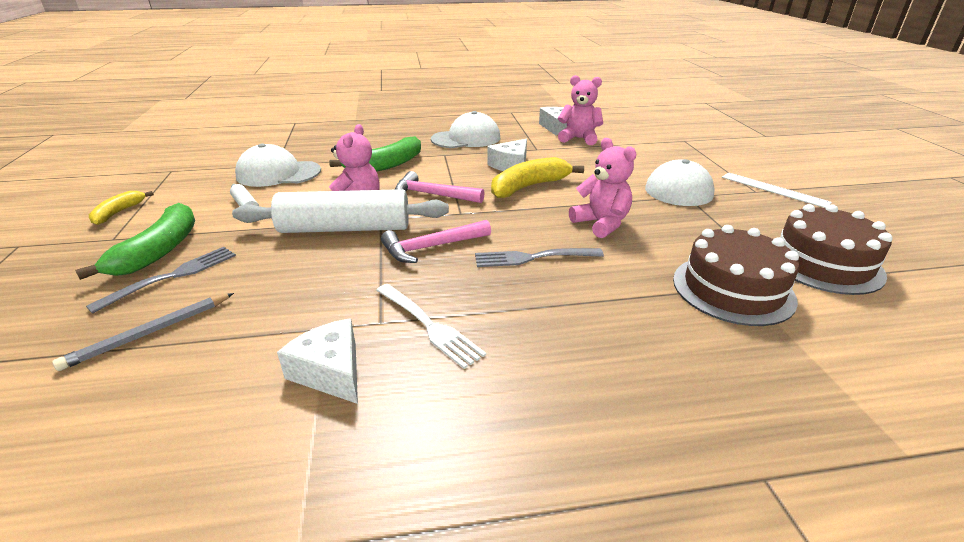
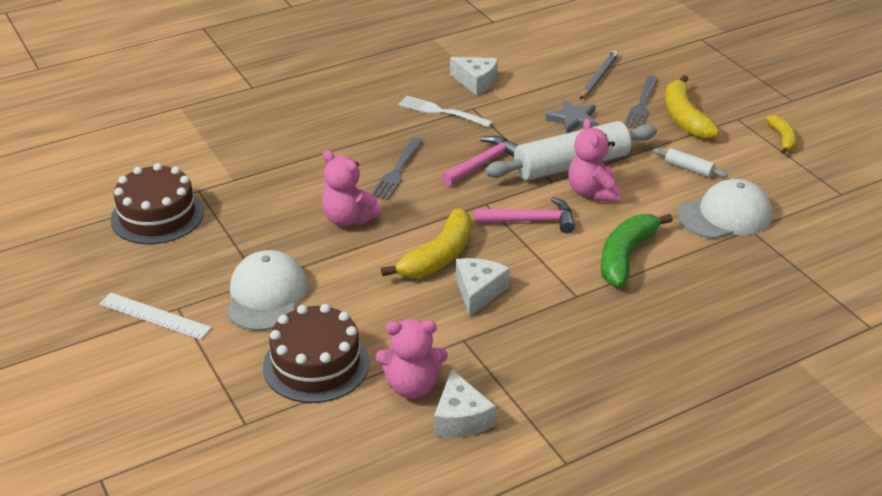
camera: 160 degrees right, 5 degrees up
(159, 251) = (684, 118): green banana -> yellow banana
(277, 275) = (573, 120): none -> grey star
(466, 138) = (578, 344): white cap -> none
(533, 258) = (397, 171): grey fork -> grey fork turned 135 degrees clockwise
(732, 289) = (241, 176): brown cake -> brown cake (316, 364)

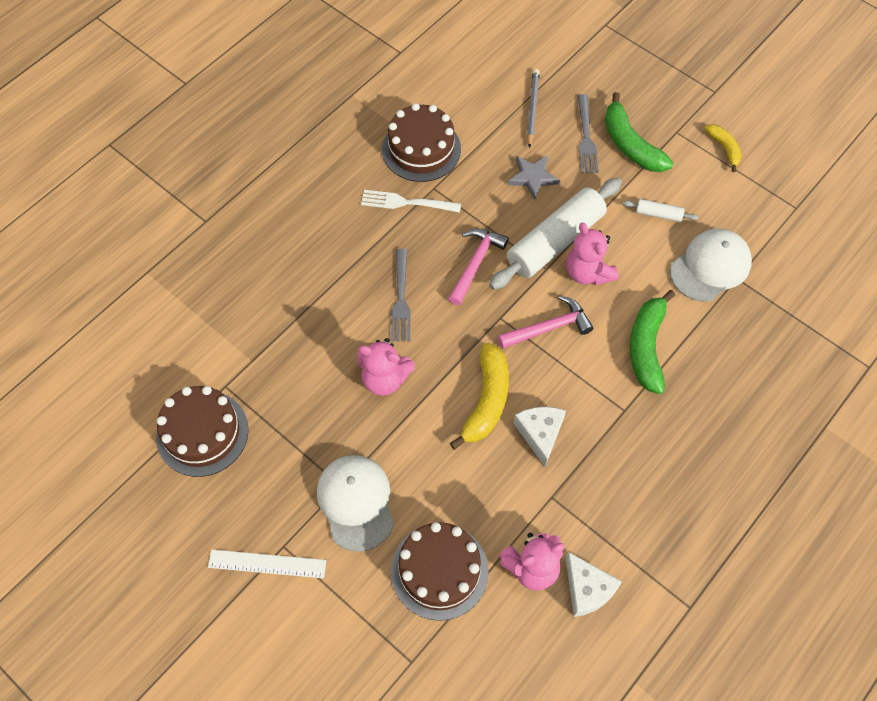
camera: 20 degrees left, 25 degrees up
(476, 82) = (421, 149): white cheese -> brown cake
(684, 118) = (630, 144): yellow banana -> green banana

